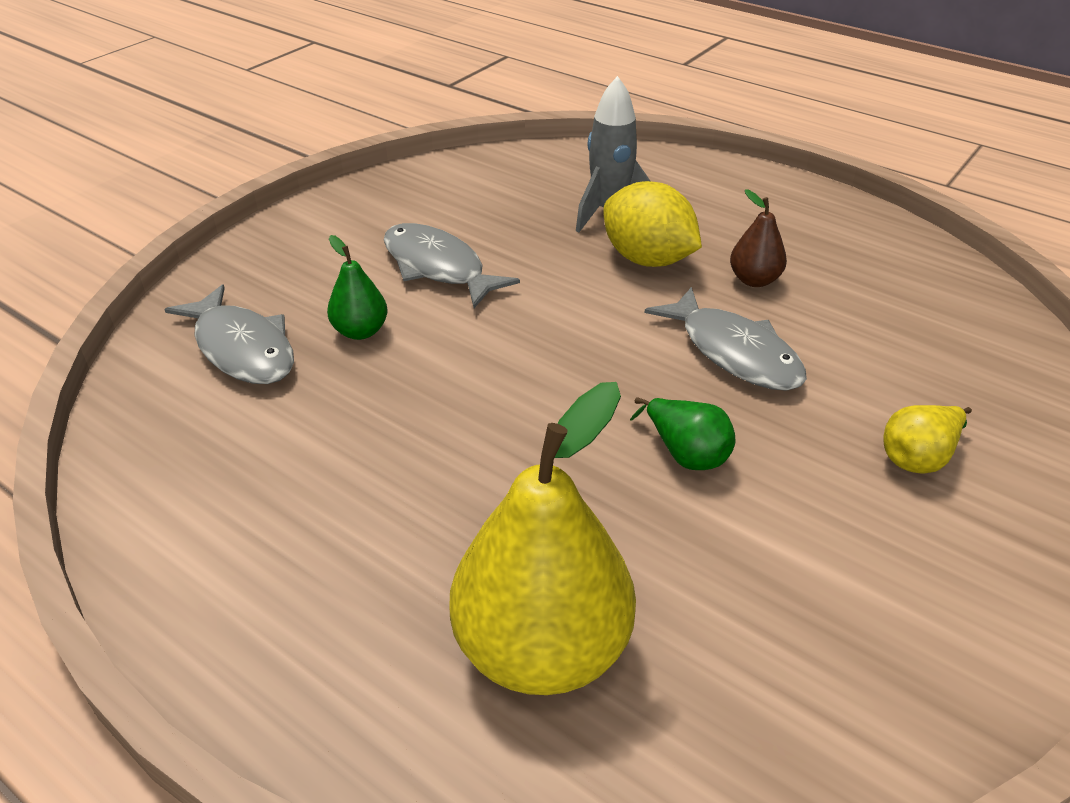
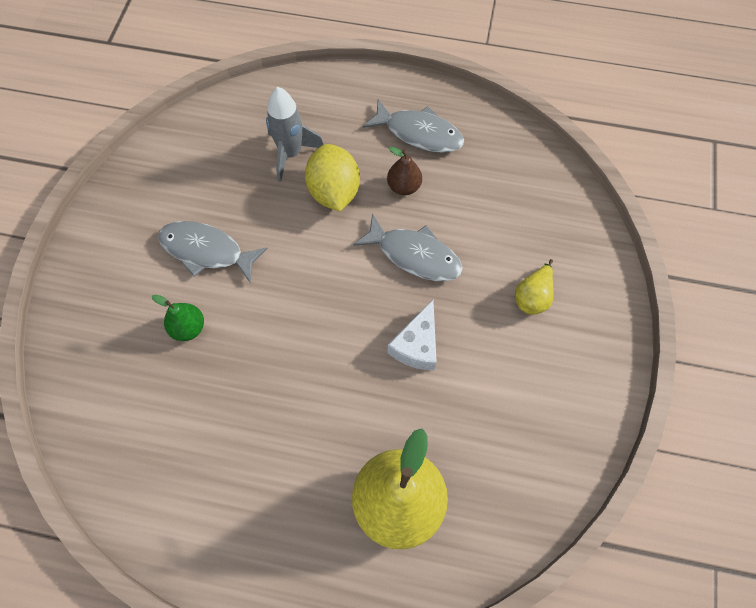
camera: 25 degrees left, 25 degrees up
(242, 349) = (122, 373): grey fish -> grey fish (419, 133)
(647, 259) = (334, 192): yellow lemon -> yellow lemon turned 60 degrees clockwise
(685, 453) = (417, 345): green pear -> white cheese

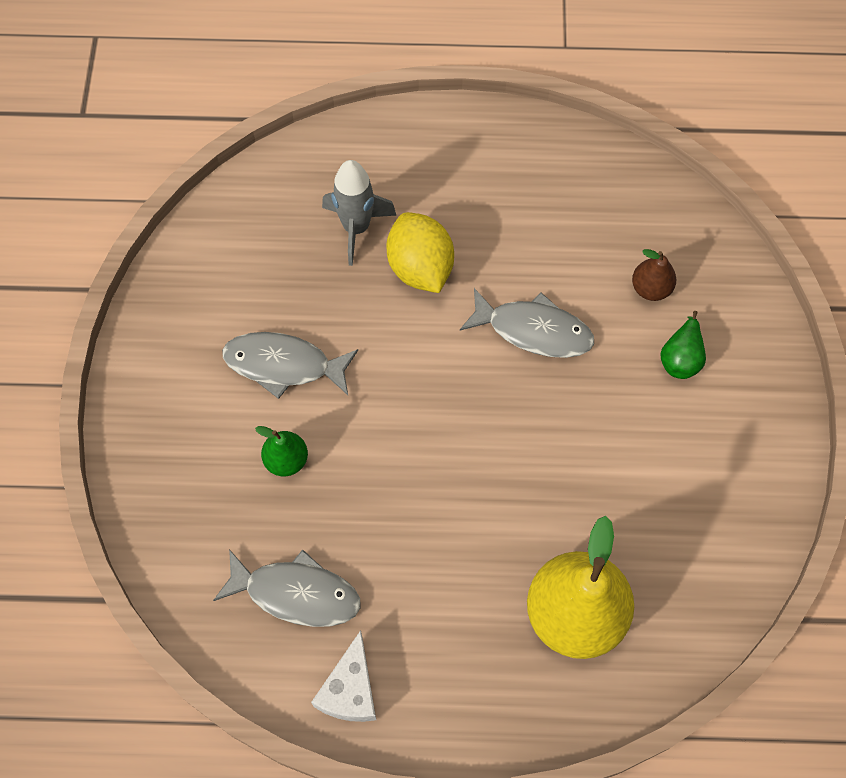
camera: 10 degrees left, 0 degrees up
(404, 187) = (503, 248): brown pear -> brown pear (650, 288)
(417, 345) = (559, 436): white cheese -> white cheese (350, 690)
(419, 133) = (507, 178): grey fish -> grey fish (296, 593)
(532, 297) = (680, 358): yellow pear -> green pear

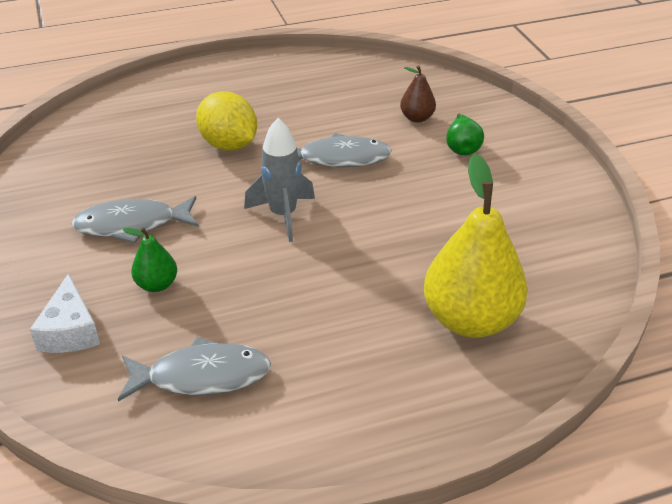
camera: 20 degrees left, 25 degrees down
(350, 690) = (287, 436): white cheese -> white cheese (70, 331)
(356, 228) = (166, 134): grey rocket -> grey rocket (283, 215)

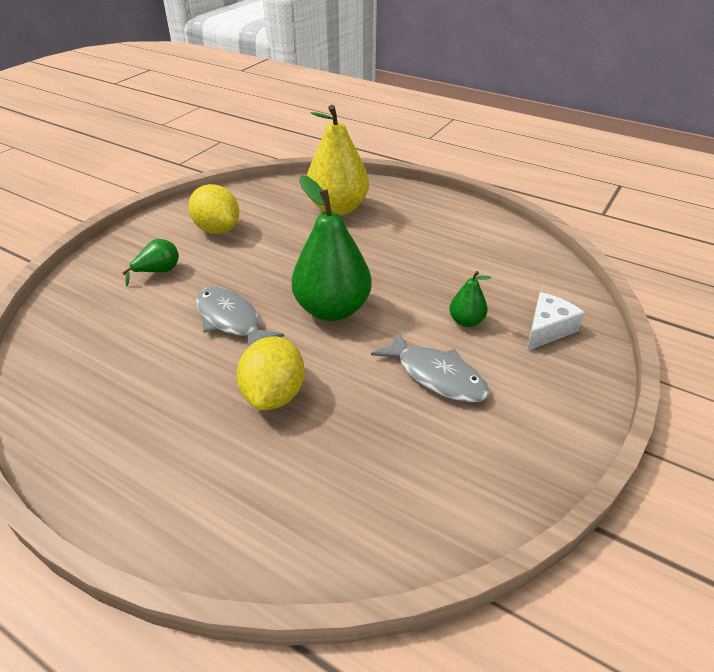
camera: 130 degrees left, 0 degrees up
(202, 376) = (493, 263): grey fish -> none
(283, 215) = (332, 309): grey rocket -> green pear
(417, 118) = (127, 310): brown pear -> none
(511, 207) = (217, 229): none -> yellow lemon

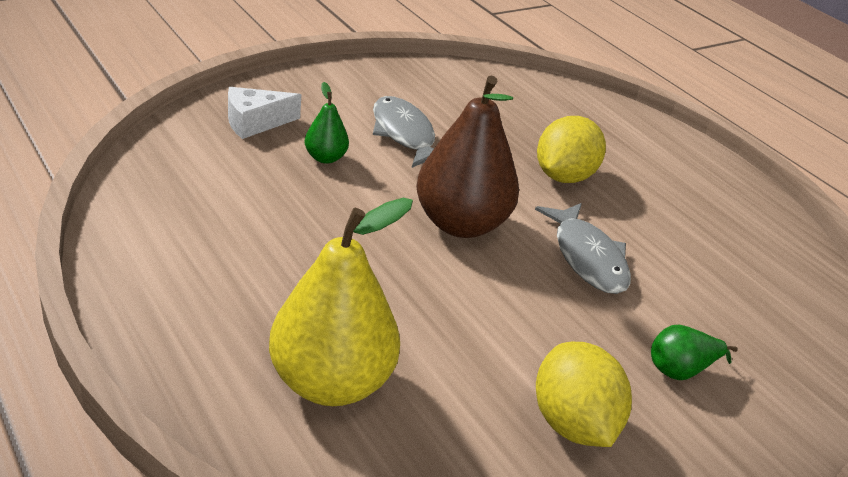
camera: 160 degrees left, 5 degrees down
(332, 309) = (460, 224): green pear -> brown pear

